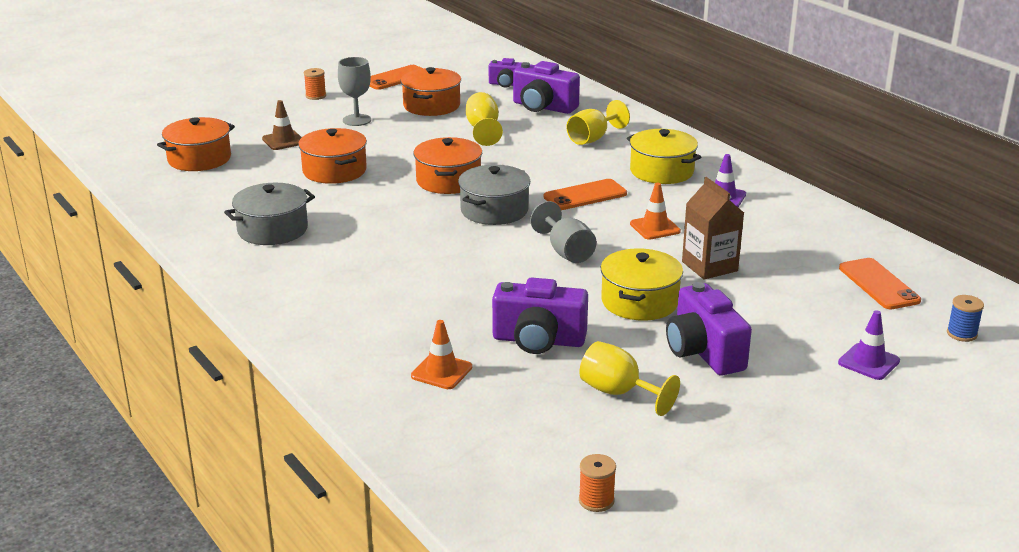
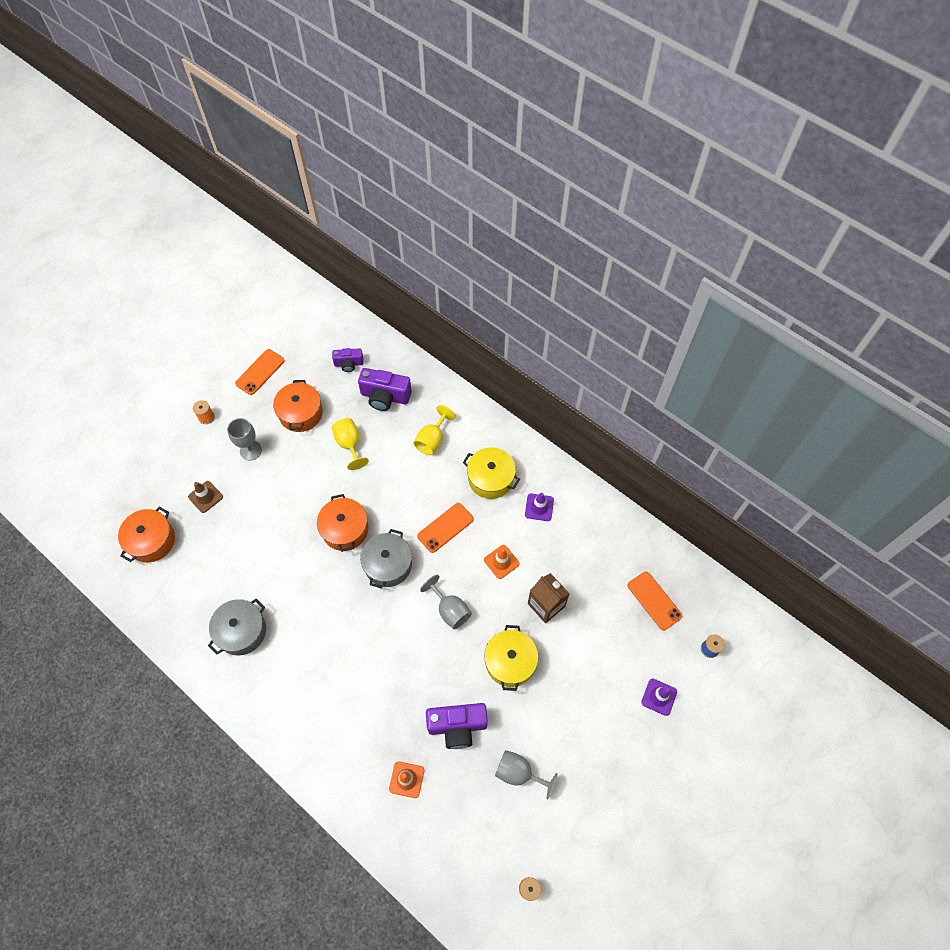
camera: 15 degrees left, 35 degrees up
(334, 171) = (258, 534): orange pot -> none
(618, 393) = (518, 773): yellow goblet -> grey goblet
(703, 352) = (560, 712): purple camera -> none

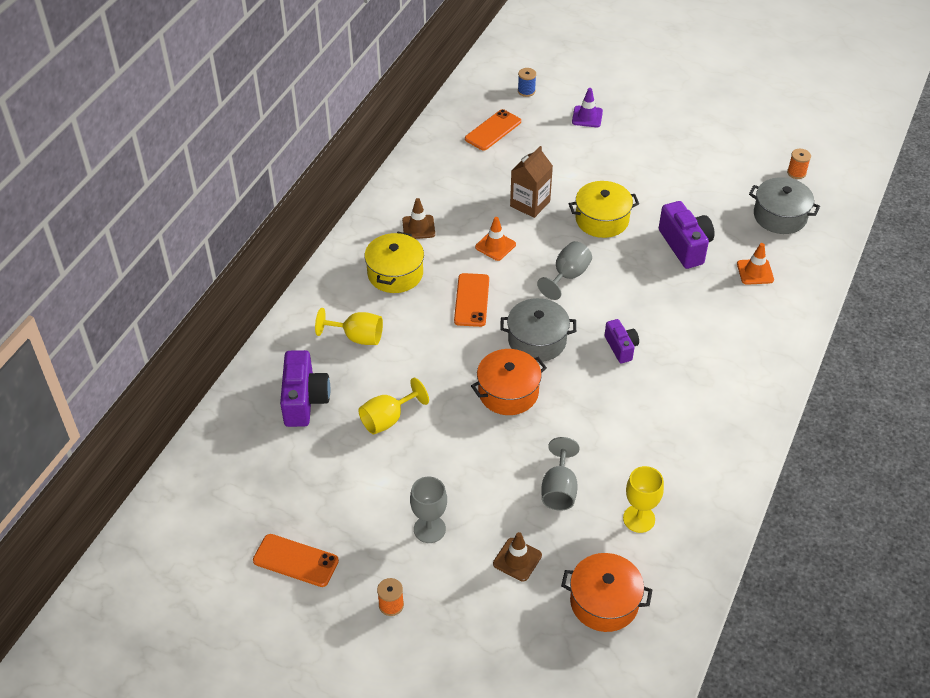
camera: 105 degrees left, 15 degrees down
(202, 585) = (639, 519): none -> yellow goblet
(241, 631) = (676, 457): grey pot -> grey pot (780, 216)
(300, 413) = (354, 488): orange pot -> none
(349, 364) = (259, 454): purple camera -> purple camera (621, 347)
(445, 527) = (472, 300): orange phone -> orange phone turned 60 degrees clockwise
(518, 773) = (704, 195): grey goblet -> grey goblet (559, 490)
(539, 507) = (418, 227): purple traffic cone -> brown traffic cone

